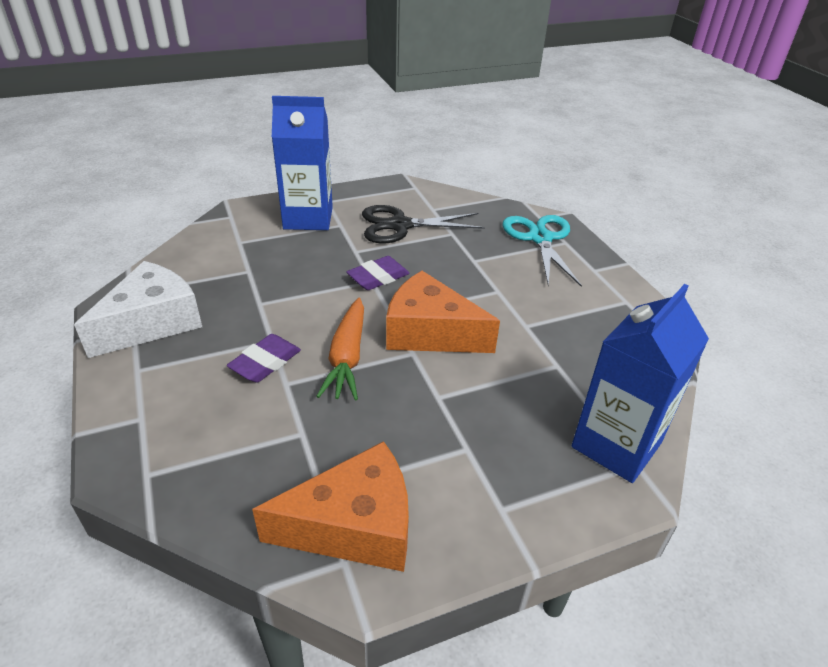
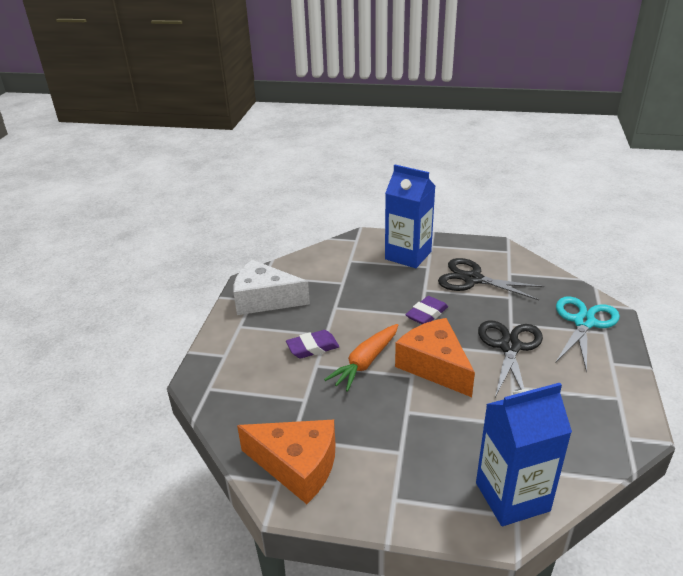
camera: 35 degrees right, 5 degrees down
(152, 323) = (264, 299): white cheese -> white cheese turned 150 degrees counterclockwise
(378, 277) = (426, 314): purple eraser -> purple eraser turned 45 degrees counterclockwise
(491, 285) = (510, 347): none -> black scissors

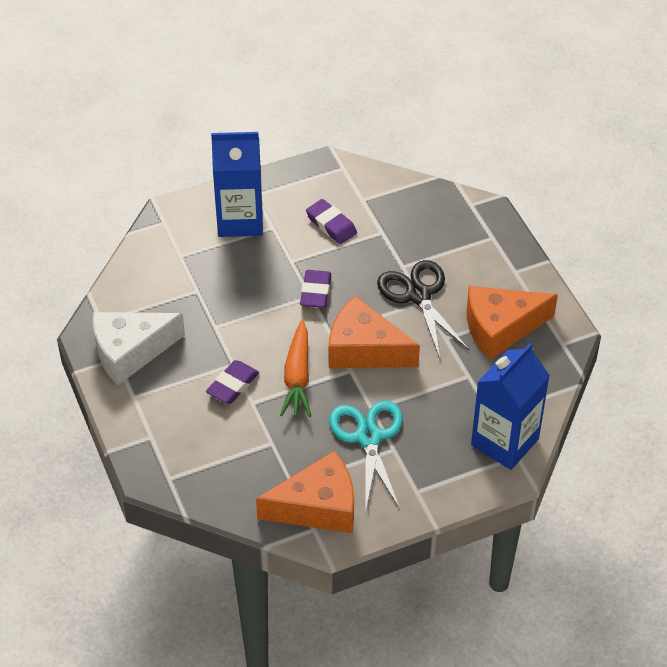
camera: 35 degrees left, 15 degrees up
(472, 279) = (331, 225): black scissors -> purple eraser
(570, 399) = (500, 328): none -> orange cheese
(584, 322) = (469, 234): turquoise scissors -> turquoise scissors (368, 437)

